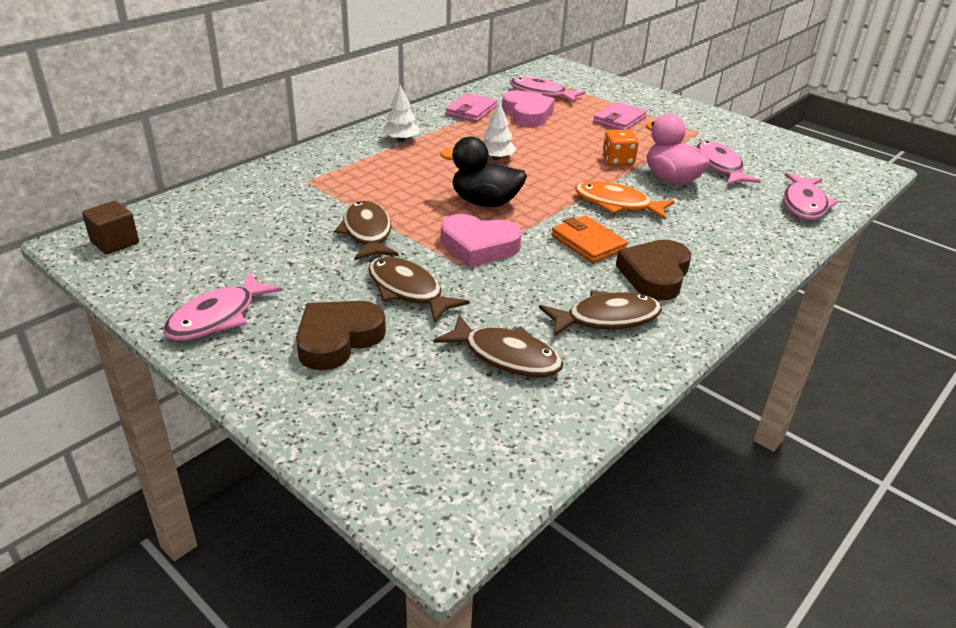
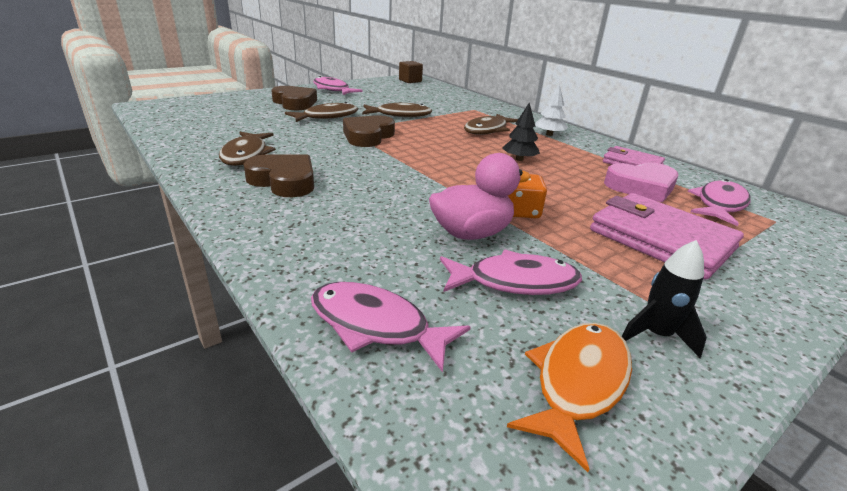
camera: 100 degrees right, 5 degrees down
(478, 246) = (368, 136): pink heart -> brown heart
(485, 202) = (433, 145): black duck -> none
(496, 158) = (519, 159): white tree -> black tree
(506, 356) = (241, 127): brown fish -> brown fish (488, 130)
(588, 243) = (351, 167): orange wallet -> none
(617, 204) = (416, 191): orange fish -> orange fish (578, 383)
(619, 120) = (661, 239): pink wallet -> pink wallet, size x1.66
(730, 135) = (656, 335): none -> black rocket

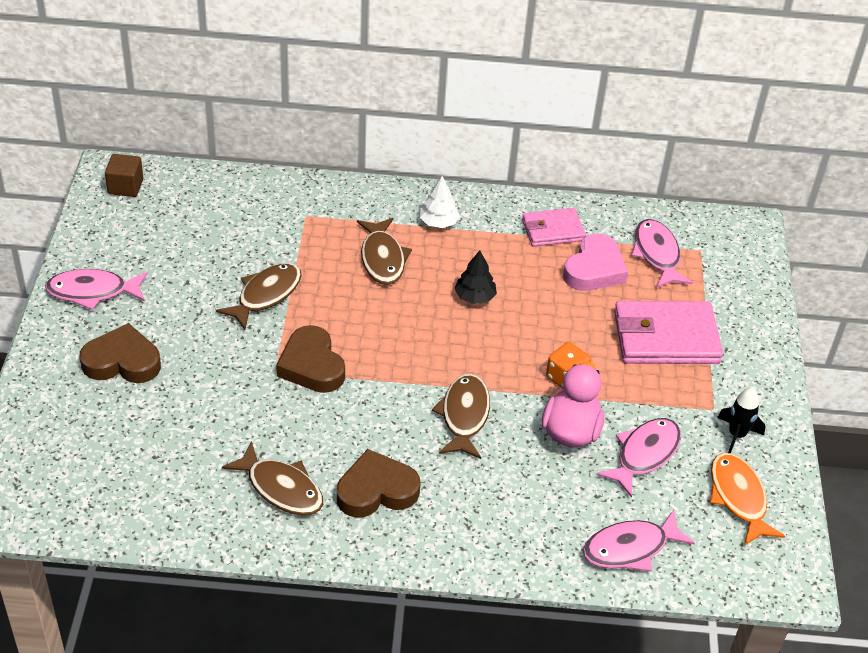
camera: 50 degrees left, 15 degrees up
(327, 117) = (211, 362): brown fish -> brown fish (464, 416)

